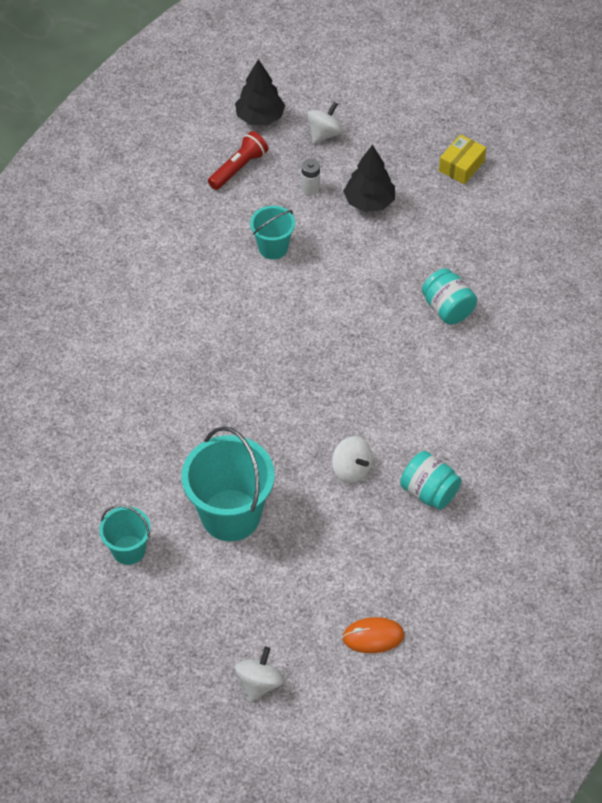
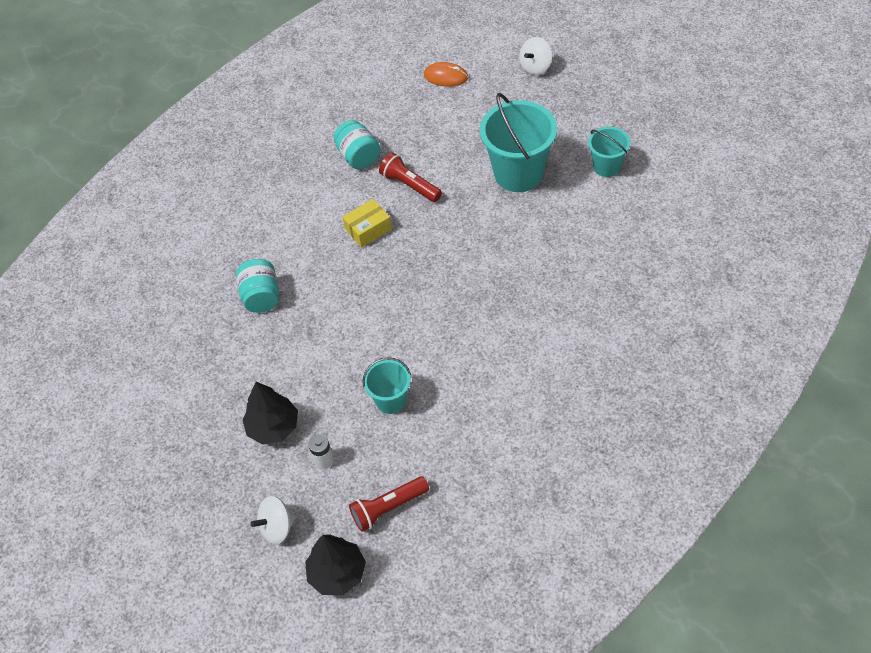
camera: 155 degrees left, 0 degrees up
(351, 469) = (410, 185): white spinning top -> red flashlight
(461, 166) = (160, 444): yellow box -> yellow box (368, 229)

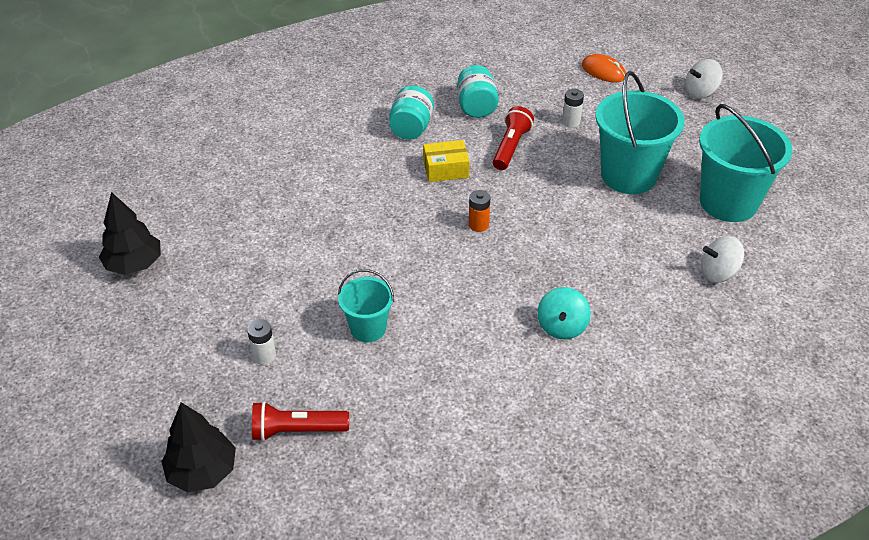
camera: 20 degrees right, 10 degrees down
(261, 296) = (306, 188): turquoise jar -> turquoise jar (411, 128)
(273, 427) = (237, 304): black tree -> black tree (134, 264)
(277, 527) = (175, 399): white spinning top -> white spinning top (718, 273)
(410, 185) = (511, 147): red flashlight -> red flashlight turned 45 degrees clockwise
(424, 270) = (478, 225): none -> orange battery
(445, 140) = (571, 122): none -> white battery
(537, 332) = (561, 326): none -> turquoise spinning top
(607, 166) = (728, 202): turquoise bucket -> turquoise bucket, size x1.81

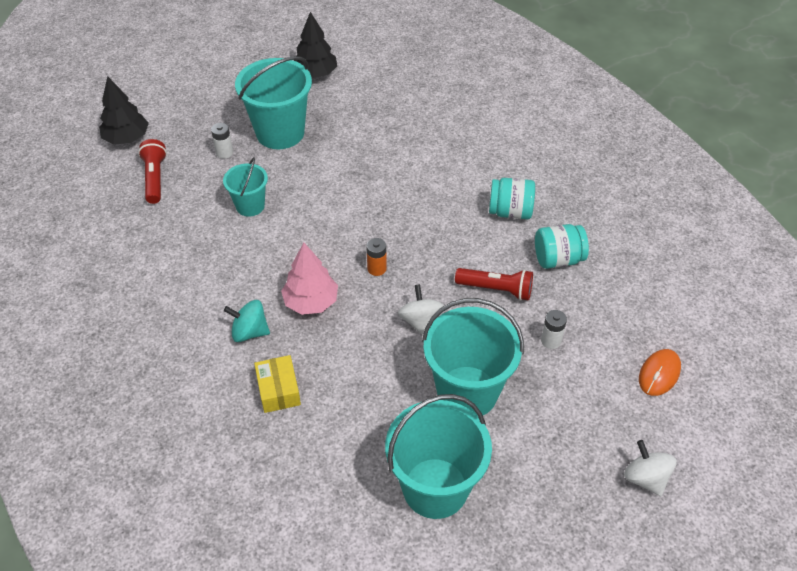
camera: 85 degrees right, 5 degrees up
(241, 300) = (280, 133): none -> turquoise bucket
(446, 169) = (453, 241): yellow box -> yellow box (278, 390)
(521, 276) = (311, 302): none -> pink tree
(718, 273) = (322, 466): white spinning top -> white spinning top (420, 321)

